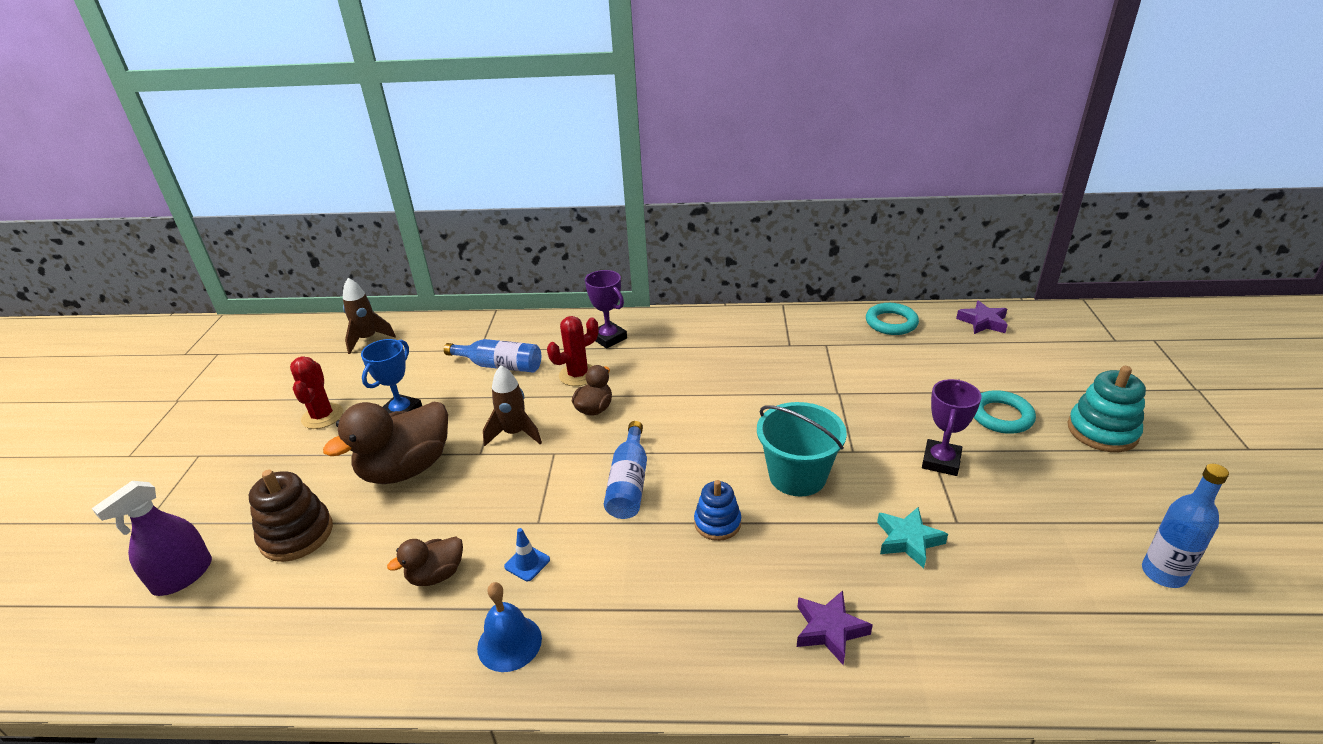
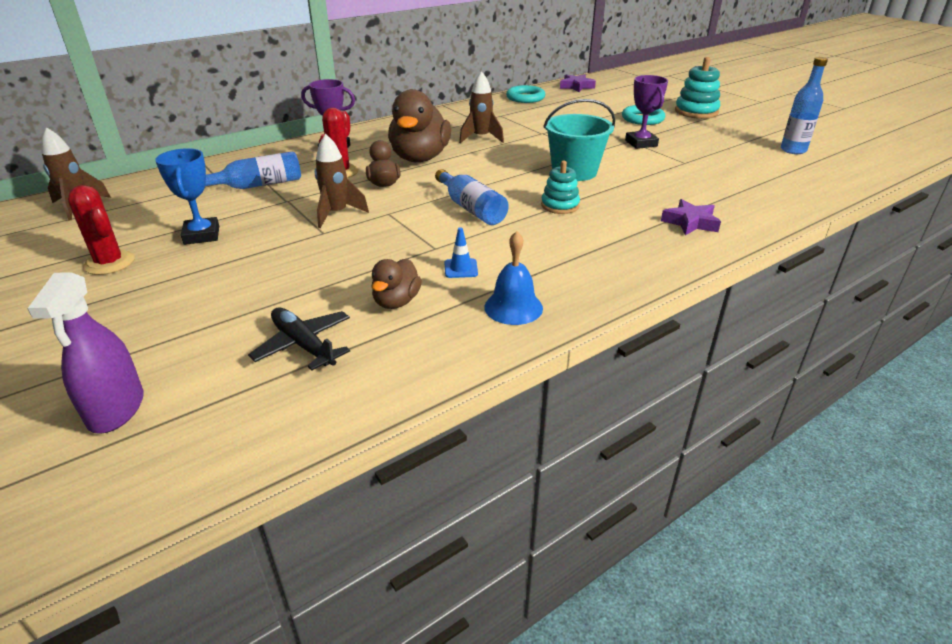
camera: 40 degrees left, 0 degrees up
(296, 534) = (213, 334): brown stacking toy -> none
(330, 584) = (303, 345): none -> black plane
(406, 469) = (265, 262): brown duck -> brown duck (420, 158)
(717, 523) = (560, 205): blue stacking toy -> turquoise stacking toy
(761, 376) = (481, 138): none -> brown rocket
(908, 540) = (673, 176): turquoise star -> none

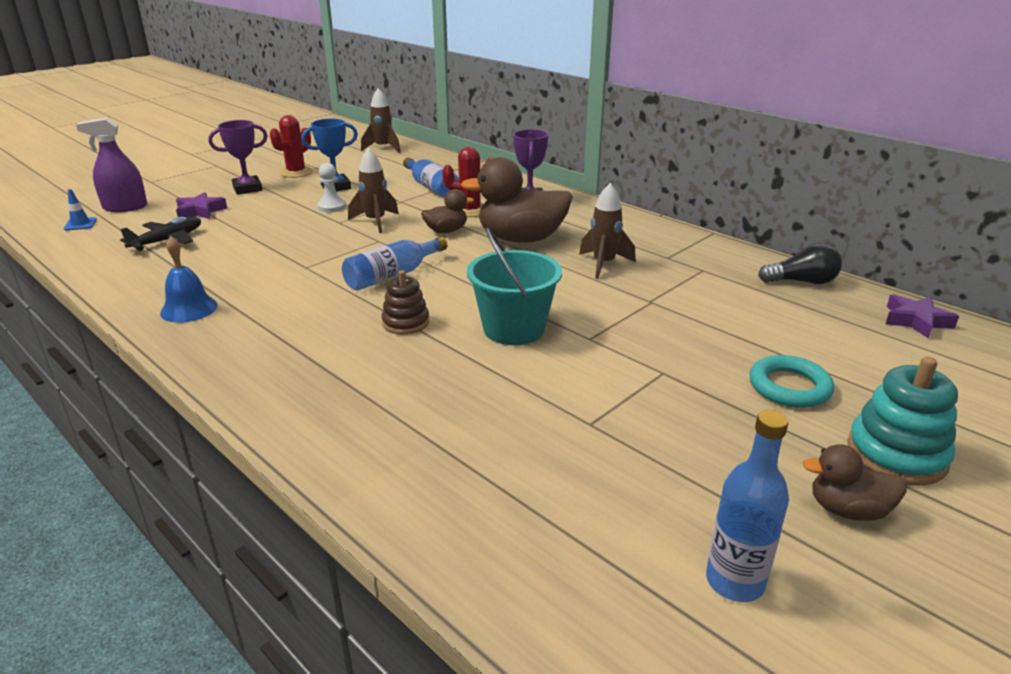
camera: 80 degrees right, 5 degrees down
(271, 237) = (332, 207): none -> white pawn
(396, 302) = (215, 262): brown duck -> brown duck (847, 510)
(461, 268) = (264, 281): blue traffic cone -> blue traffic cone (80, 224)
(525, 98) = (802, 282): turquoise ring -> black light bulb
(560, 205) = (405, 323): turquoise stacking toy -> brown stacking toy
(641, 143) = (657, 383): purple trophy -> purple trophy (247, 189)
(690, 222) = (362, 416): purple star -> purple star (200, 211)

